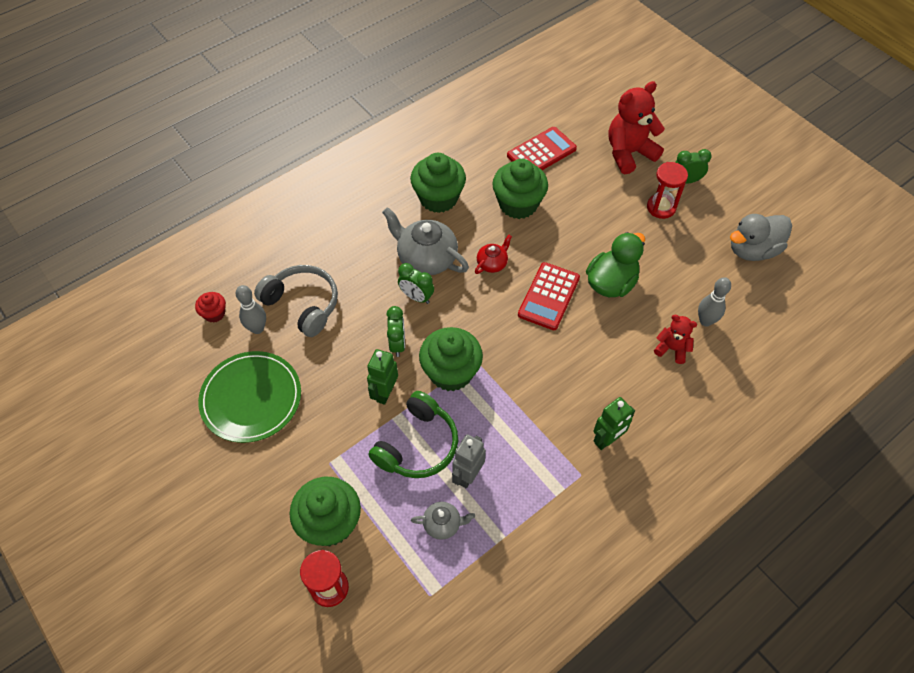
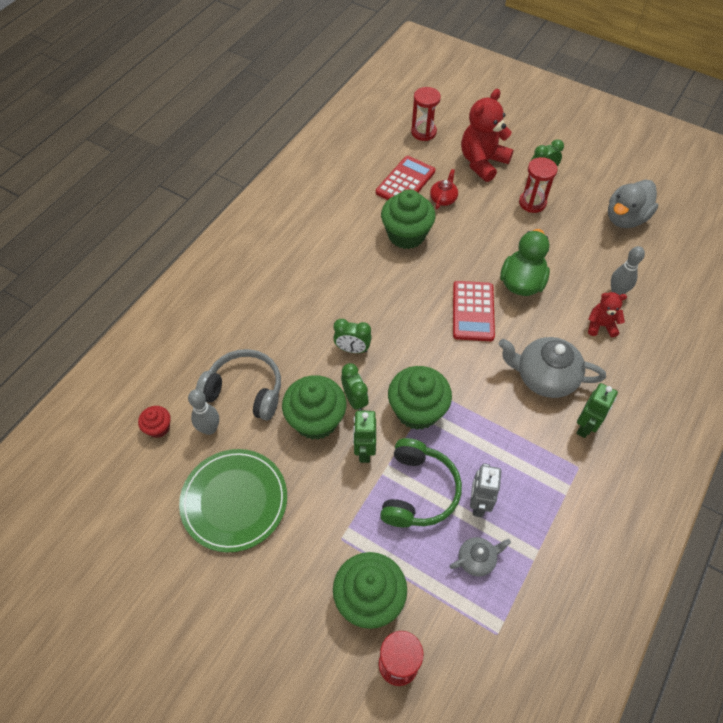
camera: 20 degrees left, 0 degrees up
(426, 258) = (345, 309): grey teapot -> grey teapot (544, 377)
(438, 198) = (330, 250): green cupcake -> green cupcake (316, 420)
(492, 263) = (408, 296): red teapot -> red teapot (443, 199)
(583, 107) = (423, 132): none -> red hourglass

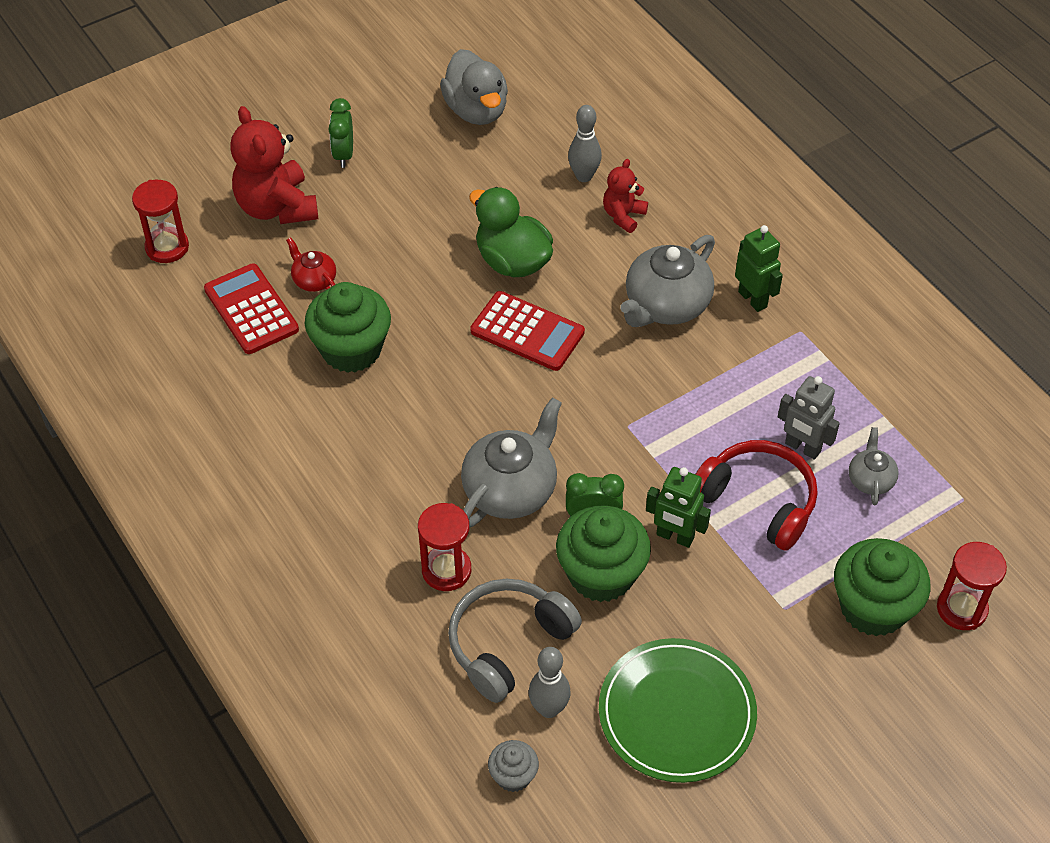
camera: 65 degrees left, 5 degrees down
(158, 428) = (513, 775): red cupcake -> grey cupcake
(352, 349) = (511, 489): green clock -> grey teapot
(417, 410) = (645, 455): green cupcake -> none
(418, 491) = (758, 501): green headphones -> red headphones
(532, 203) = (388, 188): red hourglass -> red hourglass (446, 570)

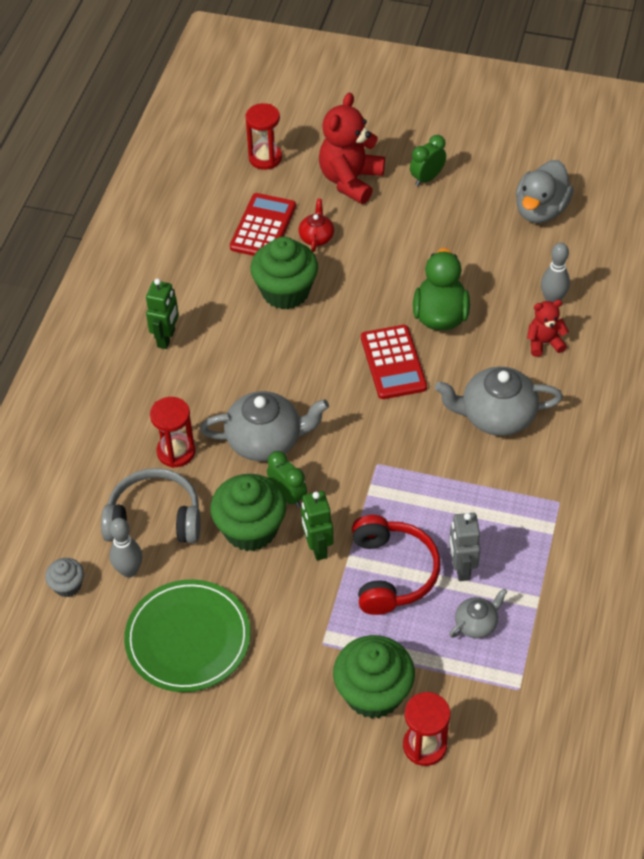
camera: 50 degrees right, 0 degrees up
(753, 299) = (555, 458): green robot -> green robot (166, 338)

